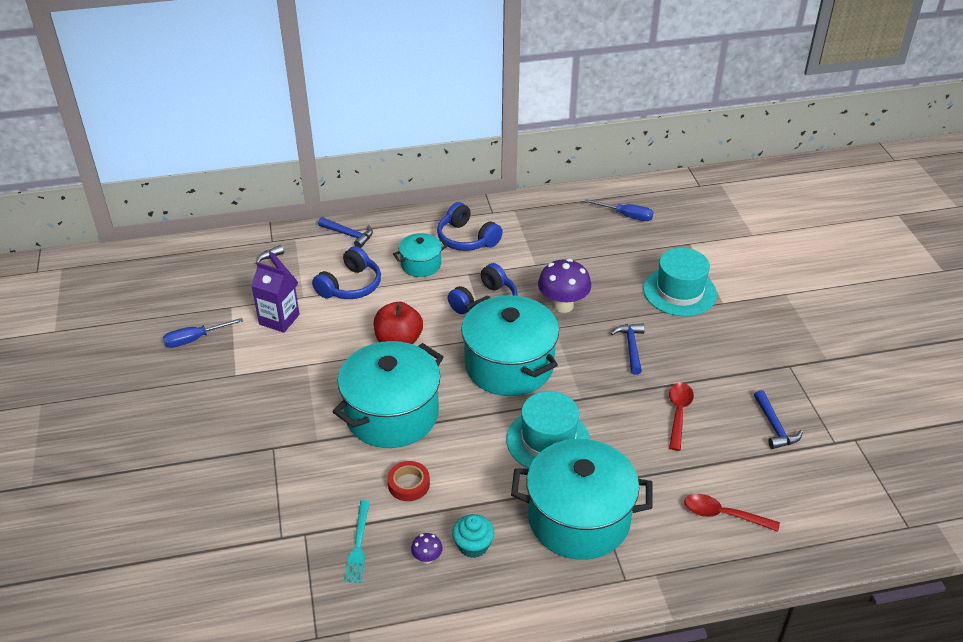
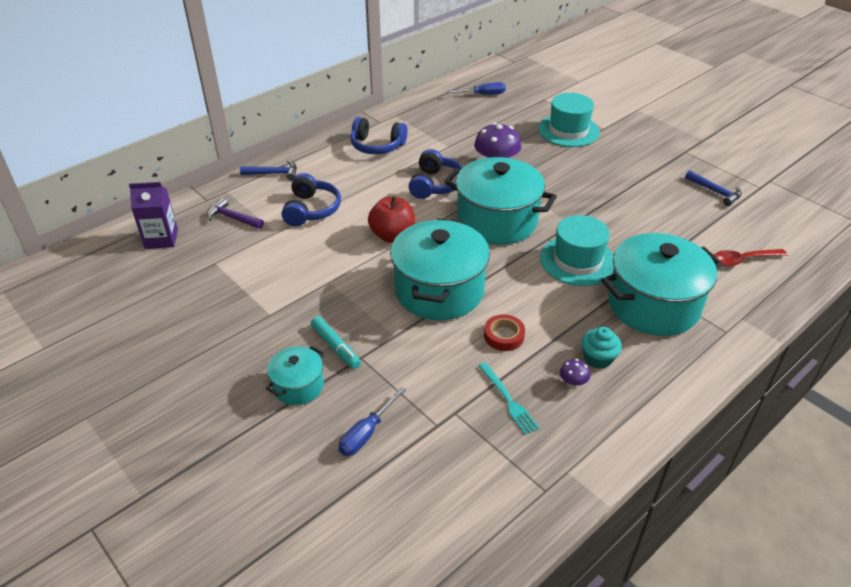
camera: 30 degrees left, 0 degrees up
(195, 339) = (203, 301): blue screwdriver -> blue screwdriver (366, 433)
(261, 428) = (335, 347): none -> turquoise marker
(279, 319) = (271, 256): purple carton -> purple carton (161, 239)
(421, 265) = (357, 175): turquoise pot -> turquoise pot (298, 386)
(631, 347) = (572, 177): blue hammer -> none
(678, 413) = (647, 207): red spoon -> none

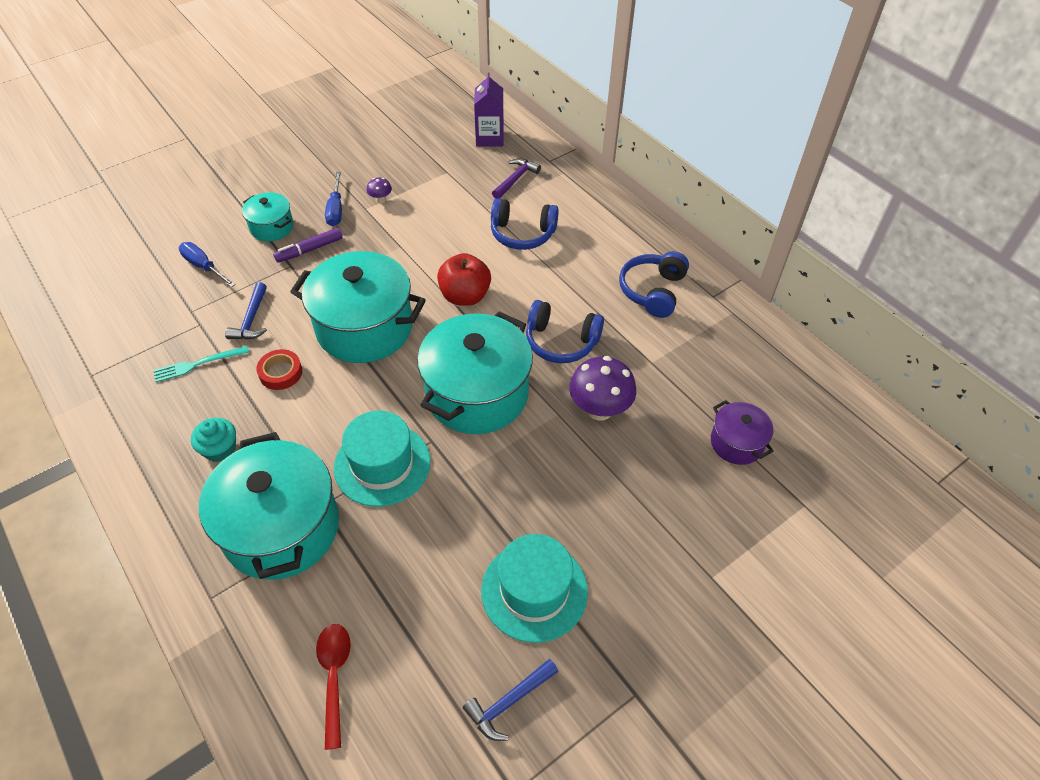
camera: 95 degrees right, 10 degrees up
(273, 173) = (594, 204): blue hammer -> blue hammer (251, 319)
(335, 347) = (309, 250): turquoise marker -> purple marker
(483, 95) = (806, 420): blue screwdriver -> blue screwdriver (336, 209)
(507, 117) = (736, 443): none -> purple pot
(568, 130) = (700, 520): turquoise hat -> turquoise hat (534, 590)
(572, 384) = (195, 419): purple mushroom -> purple mushroom (380, 200)

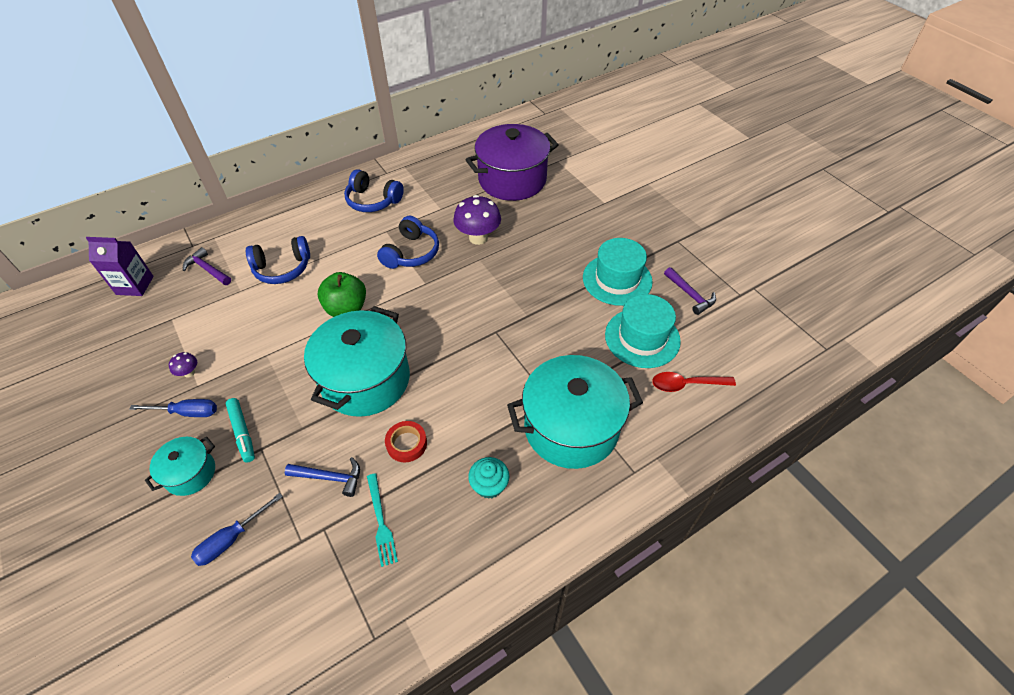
camera: 85 degrees left, 0 degrees up
(309, 250) = (242, 432): purple marker -> turquoise marker
(382, 464) = (515, 362): turquoise hat -> turquoise hat (642, 338)
(465, 296) = (346, 308): red apple -> green apple
(477, 394) = (454, 303): turquoise pot -> none
(509, 702) = (690, 295): blue hammer -> purple hammer
(522, 234) = (282, 268): blue headphones -> blue headphones turned 60 degrees clockwise
(736, 443) = (512, 180): purple pot -> purple pot, size x2.00

